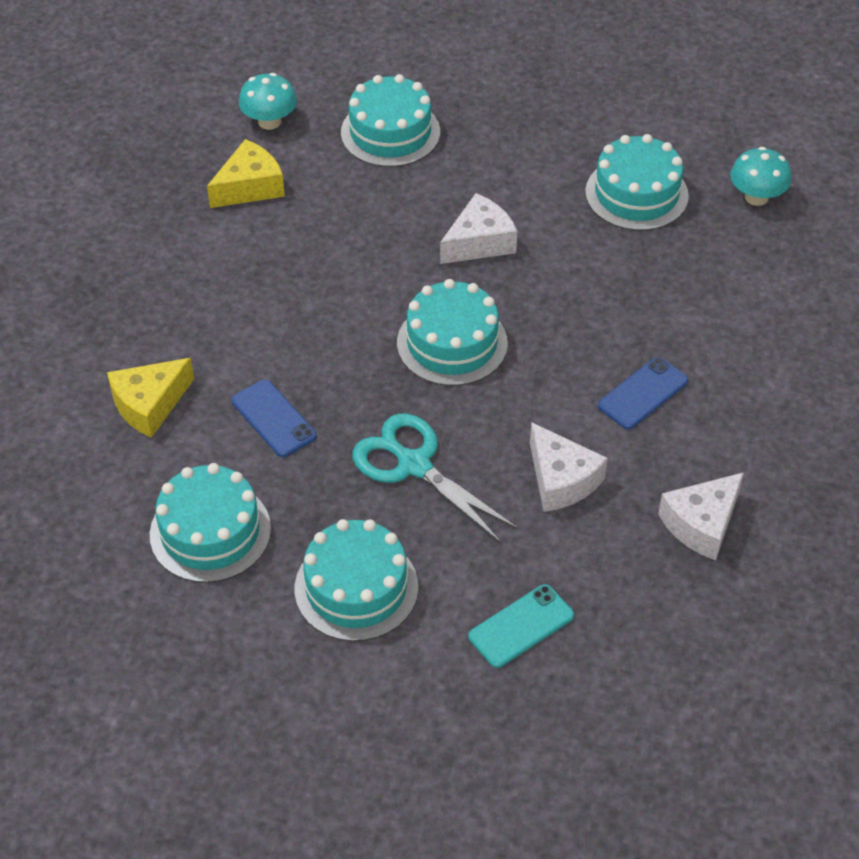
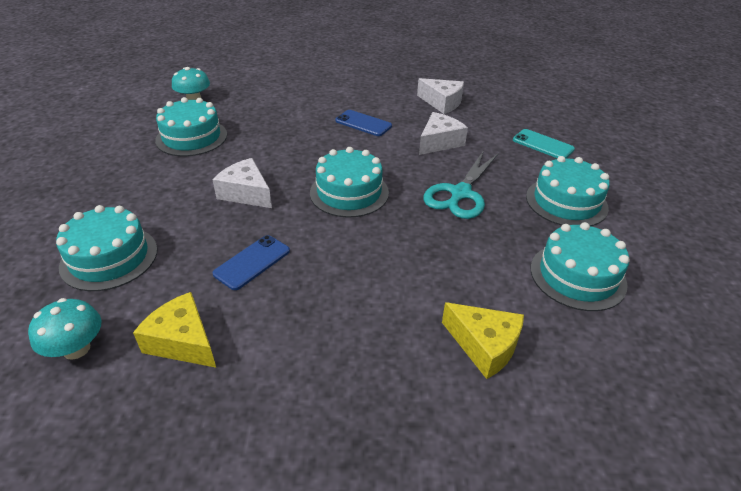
camera: 105 degrees left, 10 degrees down
(273, 418) = (458, 265): blue phone -> blue phone (252, 262)

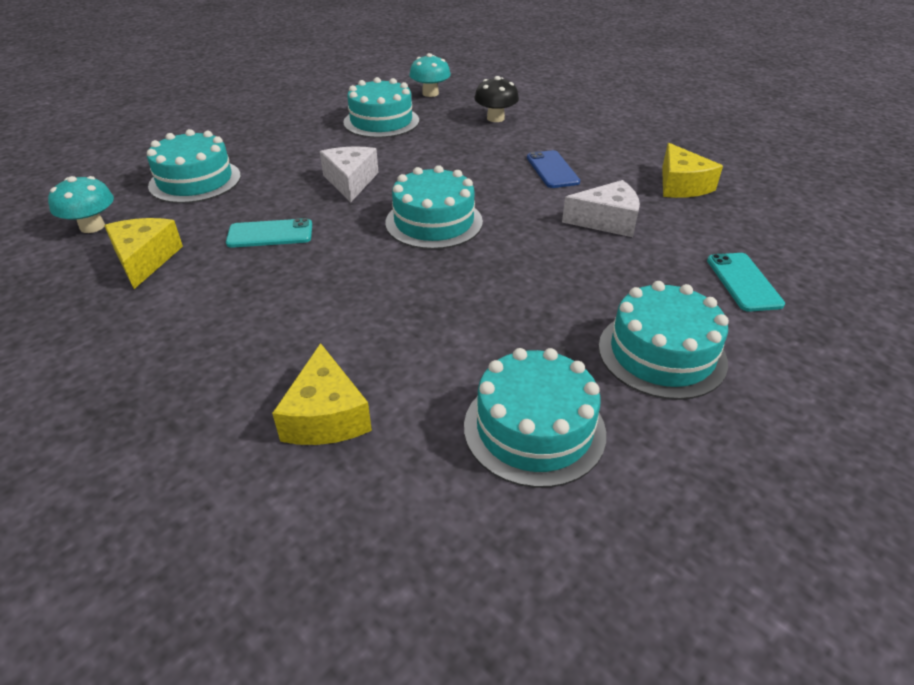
camera: 45 degrees right, 0 degrees up
(252, 262) = (270, 234): blue phone -> turquoise phone
(273, 102) = (495, 118): none -> black mushroom
(442, 103) = (681, 185): white cheese -> yellow cheese
(460, 193) = (543, 278): turquoise scissors -> none

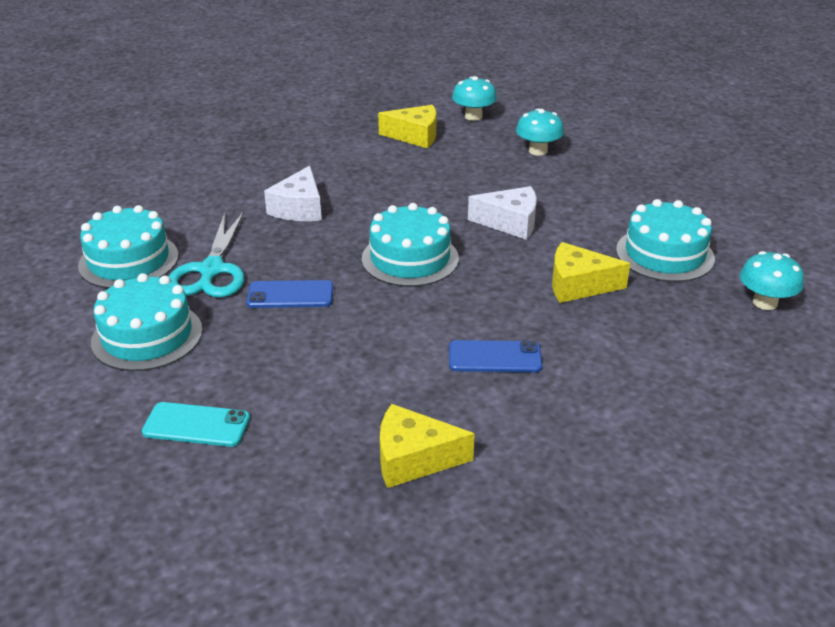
camera: 105 degrees right, 5 degrees down
(195, 181) = (538, 151): turquoise cake -> turquoise mushroom
(270, 234) = (428, 181): turquoise phone -> none
(326, 416) = (202, 192): yellow cheese -> yellow cheese (578, 285)
(495, 118) = (666, 344): black mushroom -> none
(517, 344) = (211, 270): none -> turquoise scissors
(531, 277) = (290, 295): none -> blue phone
(607, 221) = (359, 366): white cheese -> white cheese (299, 208)

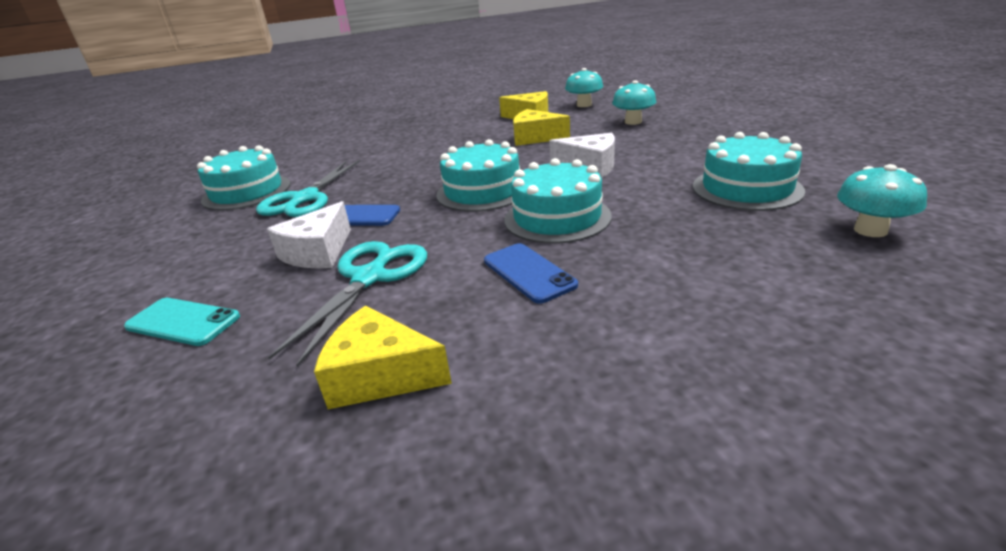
camera: 15 degrees right, 5 degrees down
(147, 336) = (211, 244): turquoise cake -> turquoise cake (557, 217)
(299, 208) = (408, 159): white cheese -> white cheese (318, 252)
(349, 370) = (369, 278): none -> turquoise scissors
(495, 357) = (528, 273): blue phone -> blue phone turned 45 degrees clockwise
(578, 285) = (644, 212): yellow cheese -> yellow cheese (535, 138)

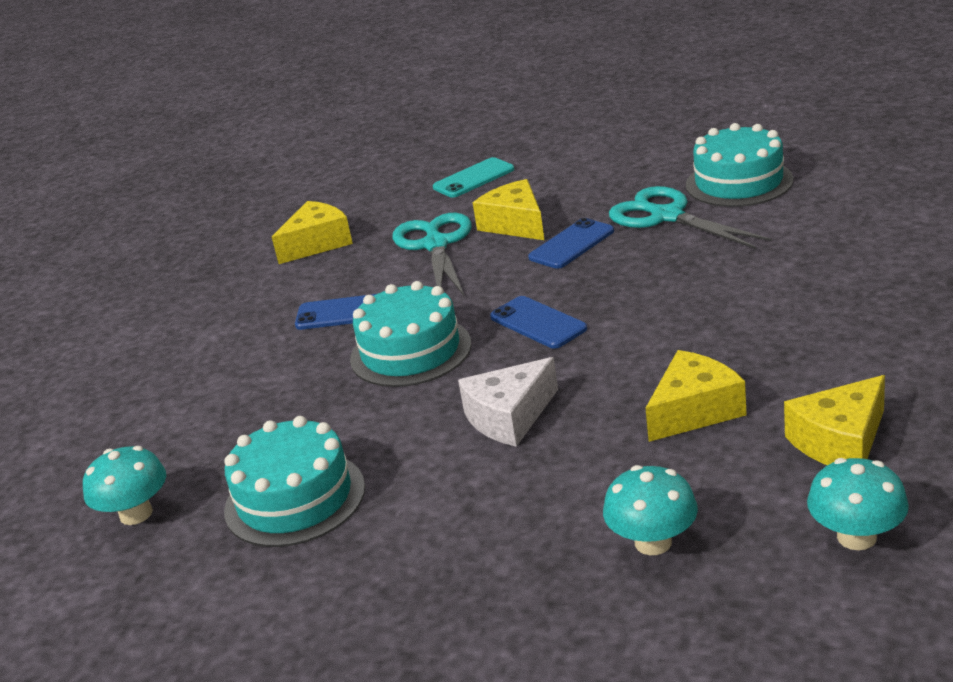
camera: 125 degrees right, 0 degrees up
(318, 252) = (515, 224): white cheese -> yellow cheese
(369, 278) = (436, 245): turquoise scissors -> turquoise scissors turned 150 degrees counterclockwise
(482, 191) = (538, 323): turquoise cake -> blue phone

